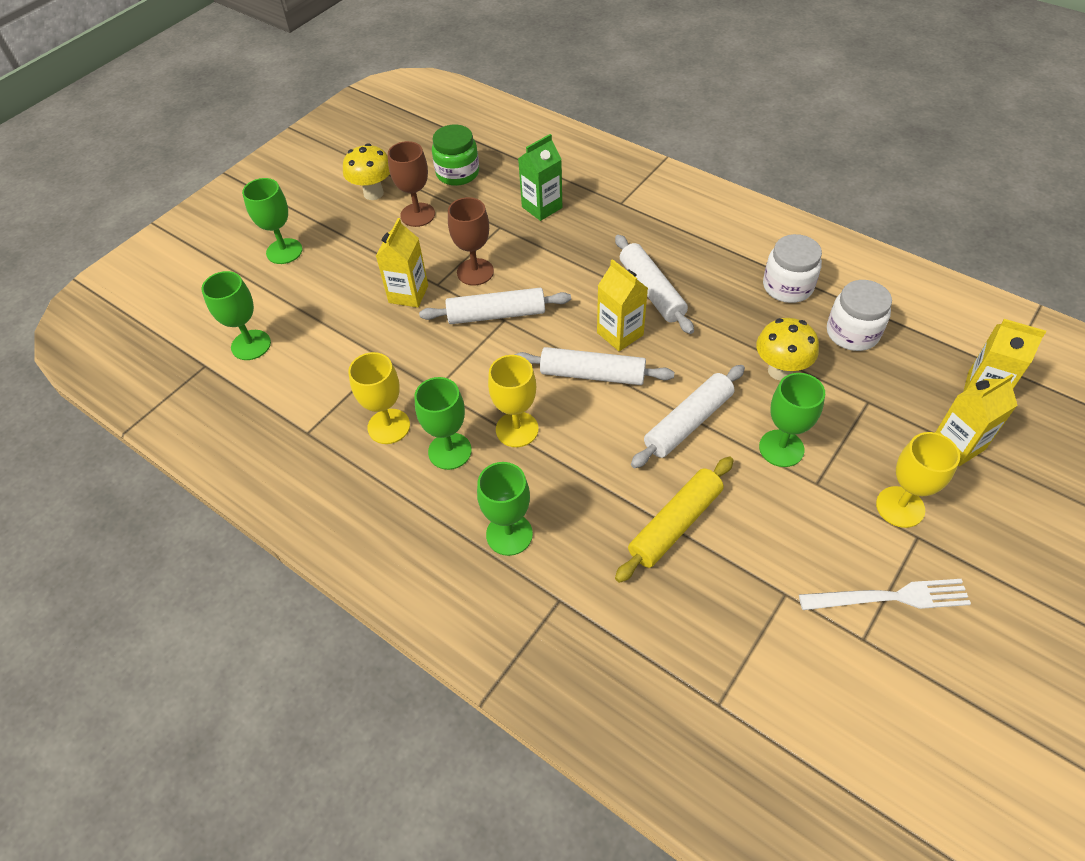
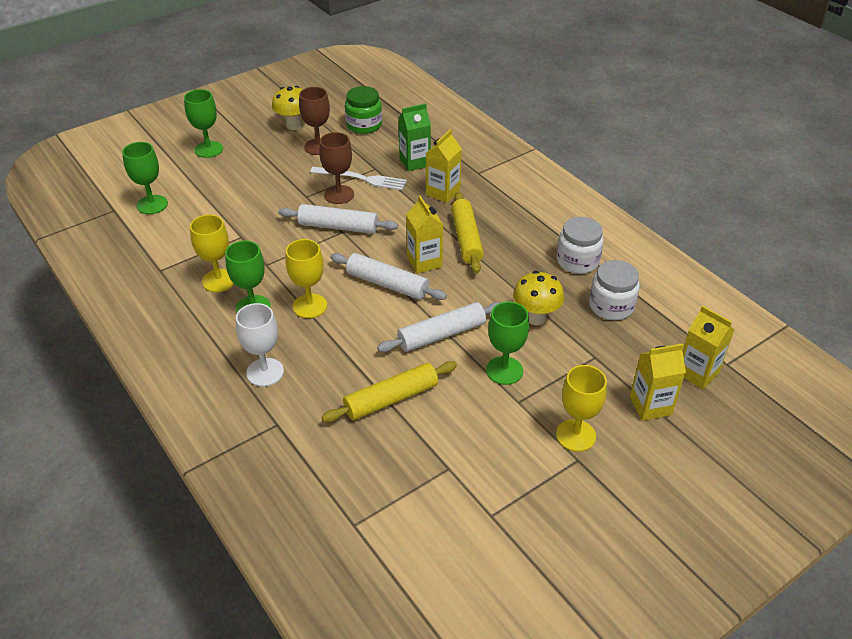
camera: 15 degrees right, 10 degrees down
(408, 294) = (281, 198): yellow carton -> yellow carton (443, 192)
(509, 534) = (265, 372): green goblet -> white goblet
(651, 291) = (466, 238): white rolling pin -> yellow rolling pin
(889, 597) = (529, 493): white fork -> white fork (361, 178)

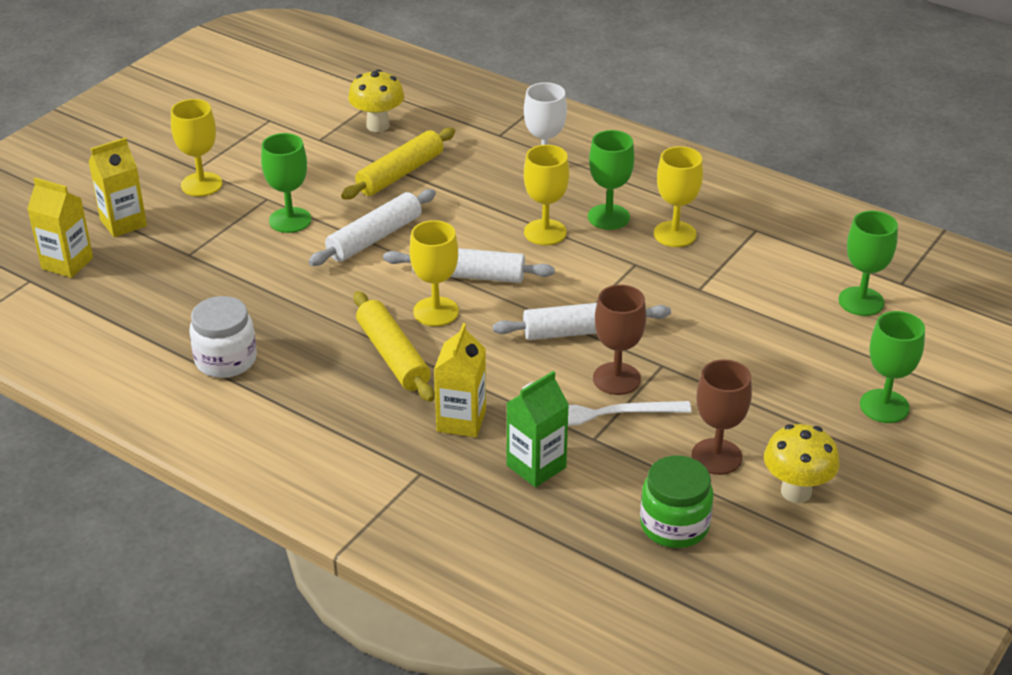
camera: 160 degrees right, 5 degrees down
(424, 262) = (436, 312): yellow carton -> yellow goblet
(535, 317) = (268, 278): yellow mushroom -> yellow mushroom (378, 125)
(611, 306) = (173, 312): white jar -> none

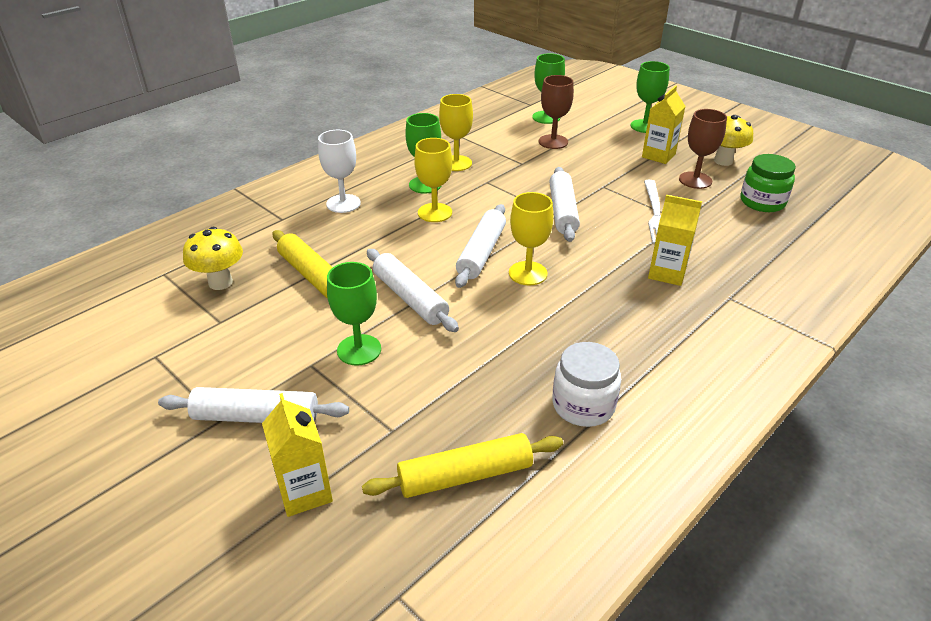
camera: 80 degrees left, 0 degrees up
(67, 263) = (372, 552): yellow carton -> yellow carton (658, 155)
(201, 184) = (256, 416): yellow goblet -> white rolling pin
(393, 356) = (585, 300): yellow rolling pin -> yellow rolling pin (465, 475)
(536, 466) = (714, 245): green carton -> none
(616, 379) = (618, 204): brown goblet -> brown goblet (553, 142)

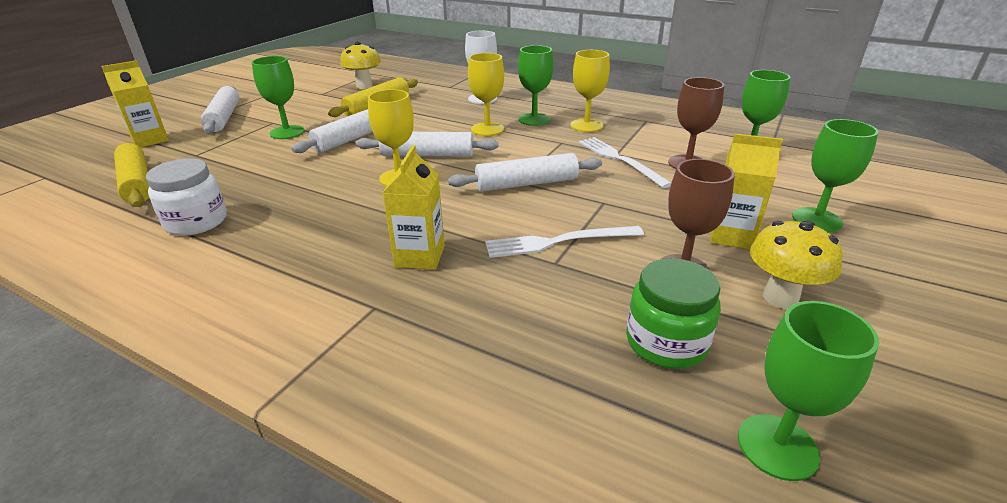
camera: 75 degrees right, 5 degrees down
(535, 165) = (620, 160): none -> white fork
(830, 194) = (777, 446): none -> green goblet

